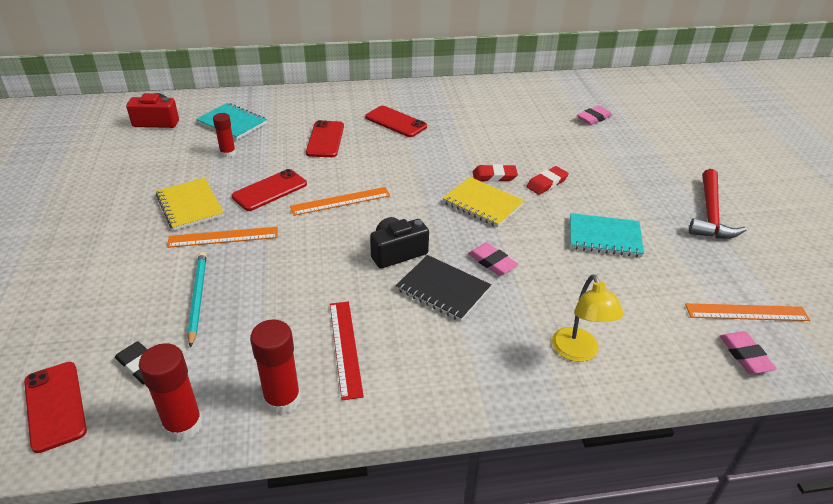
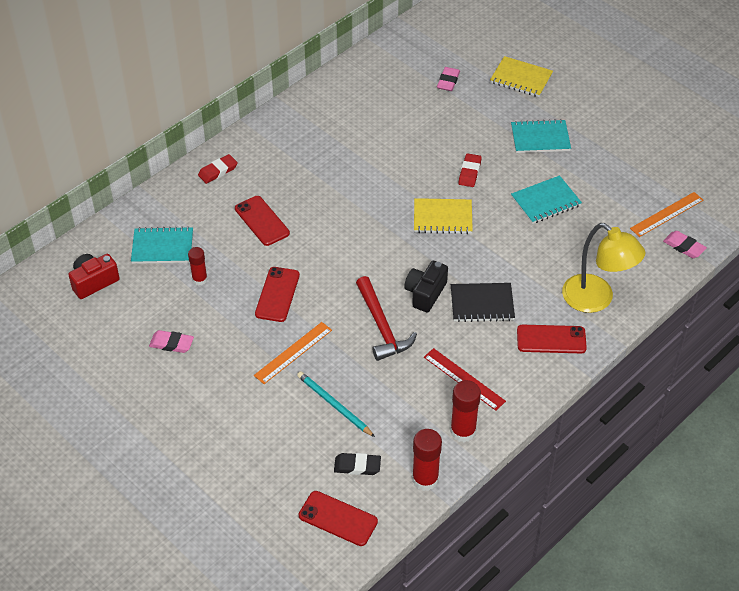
camera: 35 degrees left, 10 degrees up
(190, 206) = (234, 343): yellow notebook -> yellow notebook (521, 78)
(340, 201) = (340, 273): orange ruler -> none
(396, 122) = (298, 170): red phone -> red phone (551, 339)
(492, 262) = (493, 264): pink eraser -> pink eraser (171, 344)
(494, 176) = (427, 186): red eraser -> red eraser (218, 171)
(578, 352) = (596, 300): yellow lamp -> yellow lamp, size x1.51
(647, 188) = (540, 138): none -> turquoise notebook
(710, 214) = (597, 141): red hammer -> red hammer (382, 326)

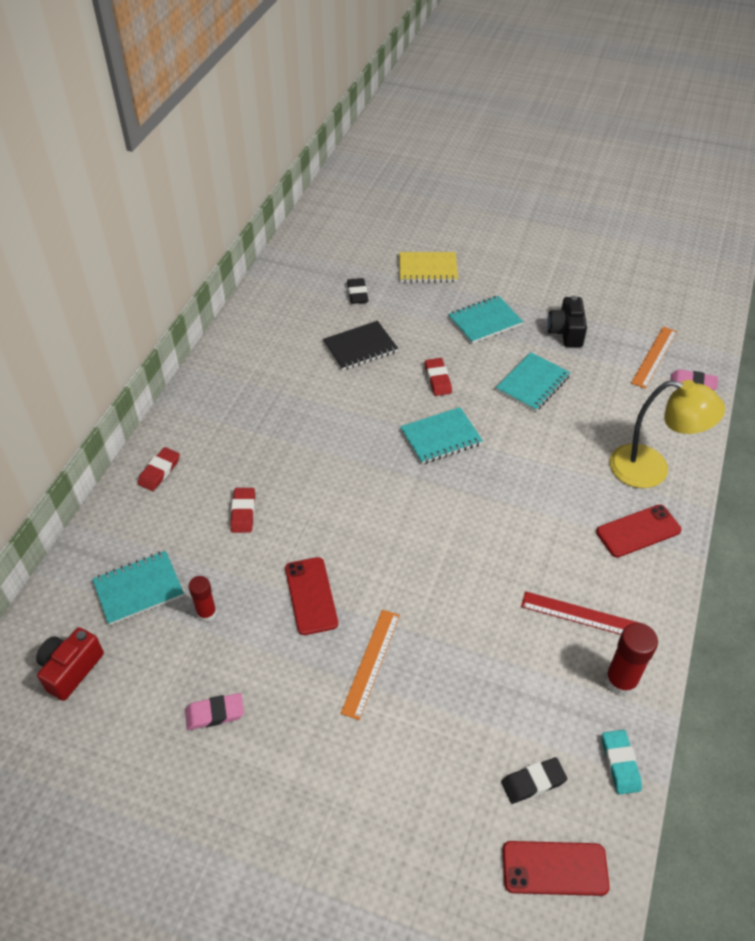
camera: 25 degrees left, 0 degrees up
(262, 221) = (243, 512): red phone -> red eraser
(334, 405) = (458, 711): turquoise pencil -> none
(382, 326) = (453, 588): red hammer -> none
(425, 293) = (475, 529): black camera -> black camera (566, 332)
(425, 479) = (620, 763): red glue stick -> turquoise eraser
(442, 218) = (441, 437): yellow notebook -> turquoise notebook
(448, 81) = (357, 293): pink eraser -> black eraser
(482, 304) = (542, 518): black notebook -> black notebook (360, 347)

